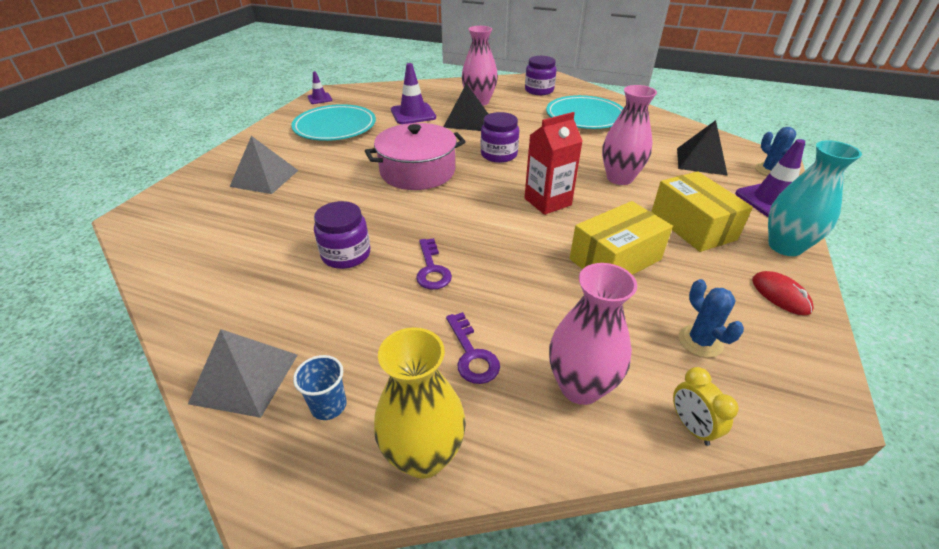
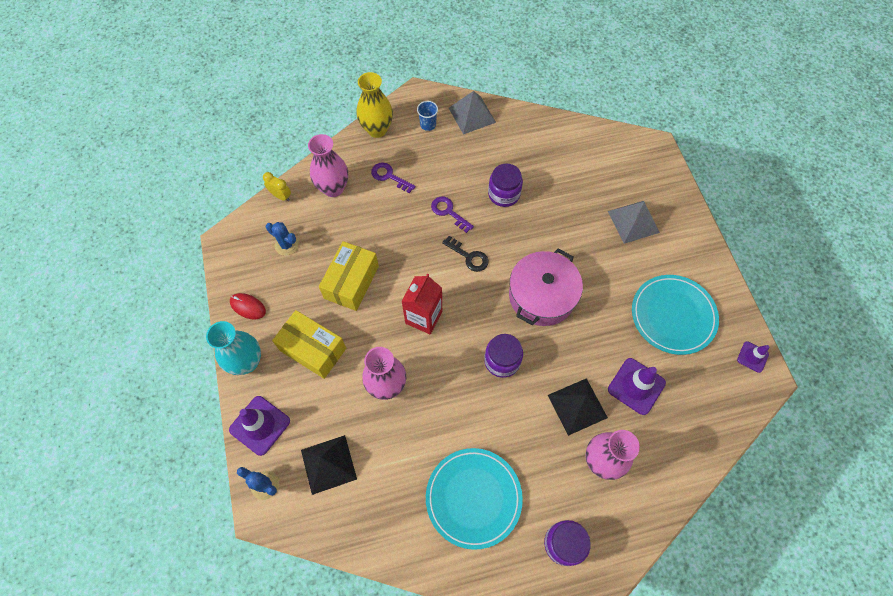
camera: 145 degrees right, 25 degrees up
(453, 222) = (469, 256): none -> black key

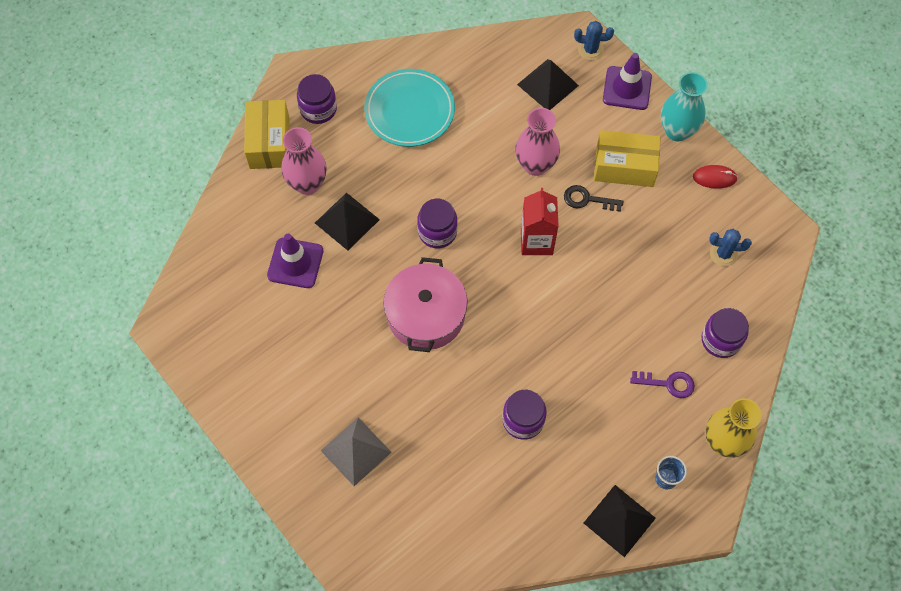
camera: 155 degrees right, 0 degrees up
(281, 196) = (770, 305): yellow clock -> none
(333, 188) = (721, 340): pink vase -> purple jar
(351, 282) = (630, 244): yellow box -> yellow box (269, 142)
(448, 212) = (574, 368): purple key -> none
(469, 256) = (524, 325): black key -> black key (587, 199)
(472, 115) = (619, 520): grey pyramid -> black pyramid
(673, 316) = (277, 352): turquoise plate -> none
(752, 357) = (182, 343): purple traffic cone -> none

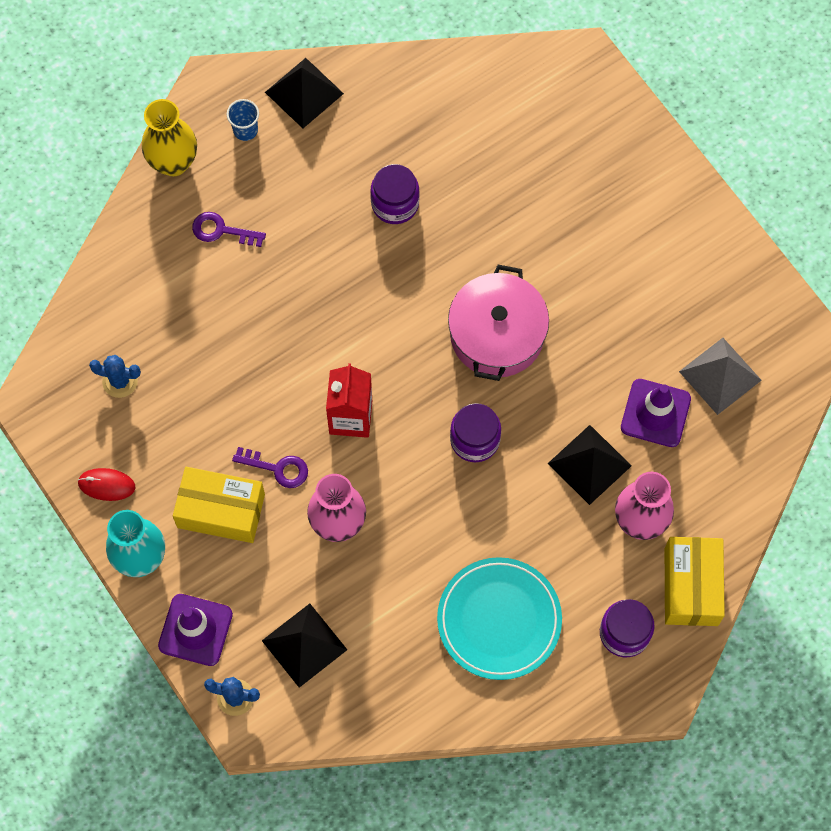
camera: 175 degrees left, 5 degrees up
(356, 451) = (586, 186): grey pyramid -> grey pyramid (720, 376)
(587, 199) = (277, 468): black key -> purple key
(721, 340) = (149, 275): purple jar -> none

